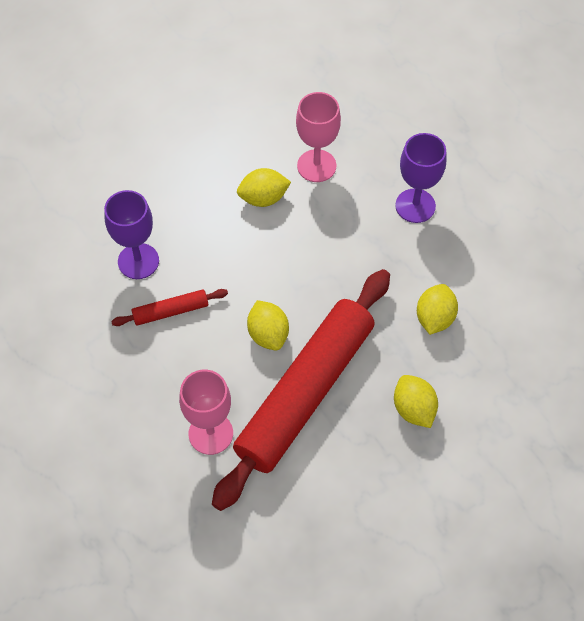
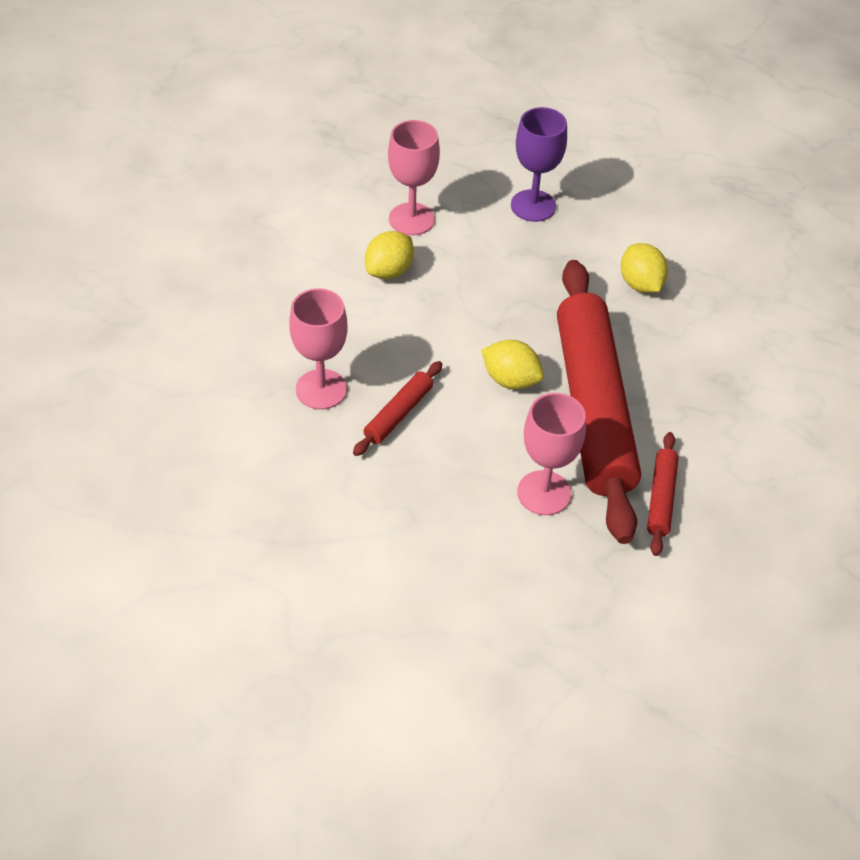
camera: 40 degrees left, 10 degrees down
(138, 261) = (321, 389): purple goblet -> pink goblet
(286, 493) = (661, 498): none -> red rolling pin
(413, 409) = (697, 364): yellow lemon -> none

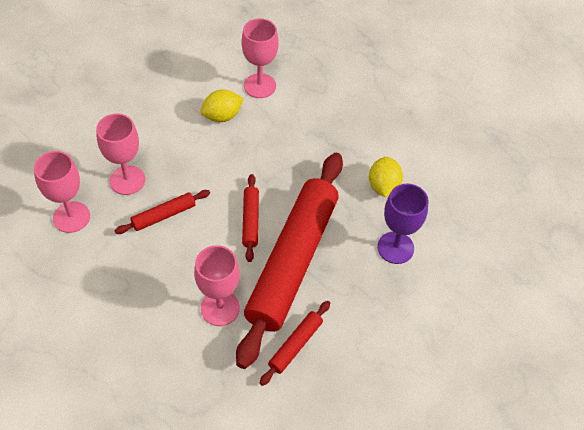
camera: 25 degrees right, 5 degrees up
(279, 460) = (71, 217): none -> pink goblet
(510, 380) = (250, 220): yellow lemon -> red rolling pin
(533, 206) = (346, 104): purple goblet -> purple goblet (395, 248)

